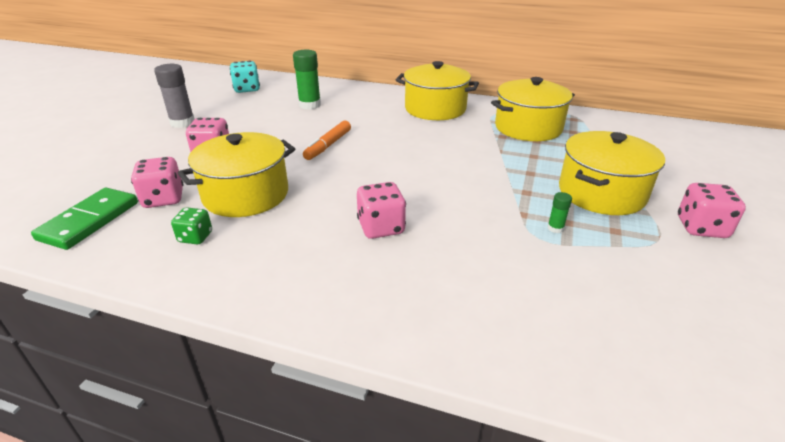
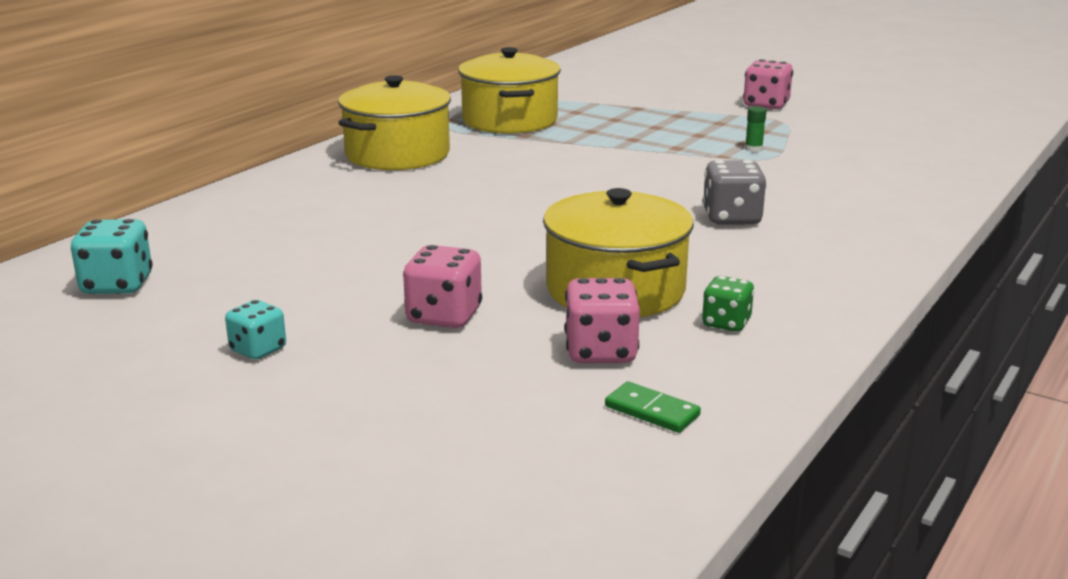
camera: 75 degrees left, 10 degrees down
(89, 221) = (652, 411): green domino -> green domino, size x0.54
(182, 123) = (258, 350): grey glue stick -> turquoise dice
(310, 105) = (285, 233): green glue stick -> none
(328, 145) = (478, 229): orange marker -> none
(381, 227) = (731, 218): pink dice -> grey dice
(601, 193) = (691, 121): yellow pot -> none

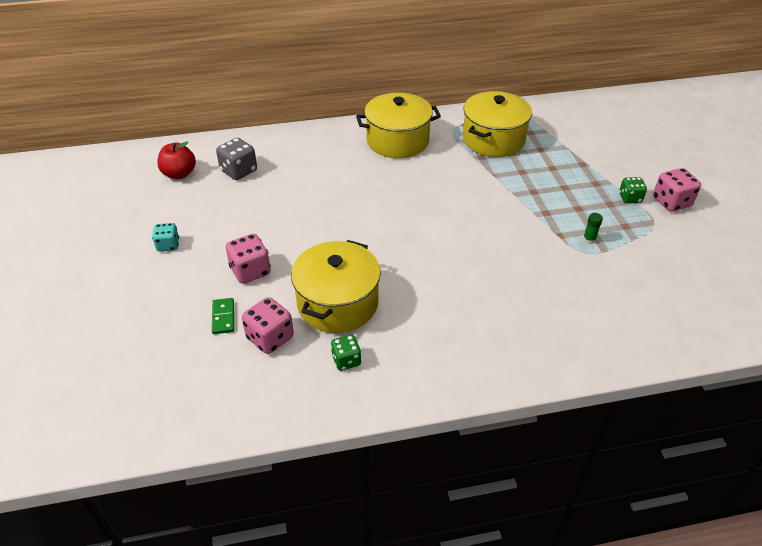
camera: 45 degrees right, 20 degrees up
(117, 285) = (179, 174): turquoise dice -> red apple
(652, 411) = (232, 388): green domino -> green domino (223, 317)
(728, 114) = (630, 198): none -> green dice
(731, 218) = (476, 289): grey dice -> grey dice (239, 171)

